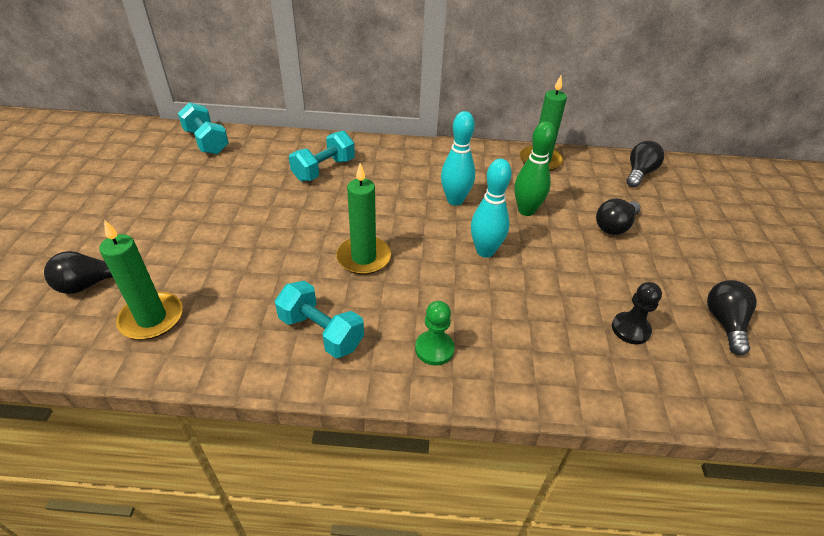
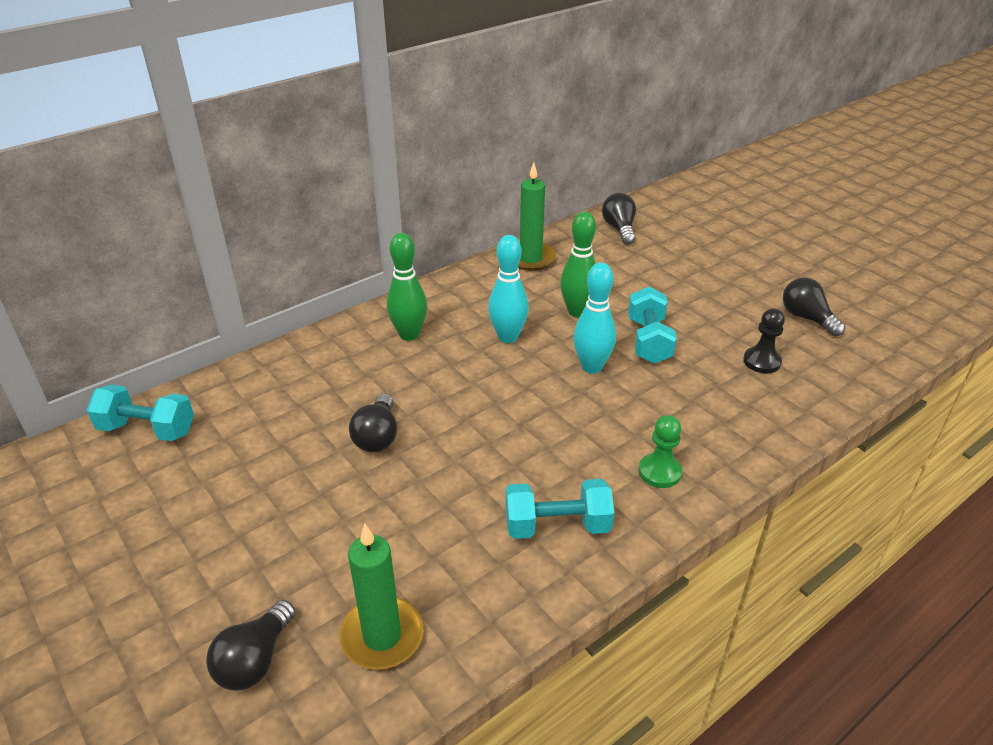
camera: 40 degrees left, 5 degrees down
(324, 170) = (339, 380): turquoise dumbbell -> turquoise dumbbell (648, 341)
(363, 258) = (501, 439): green candle -> none
(397, 166) = (409, 335): none -> green bowling pin
(614, 226) = (656, 286): black light bulb -> black light bulb (377, 436)

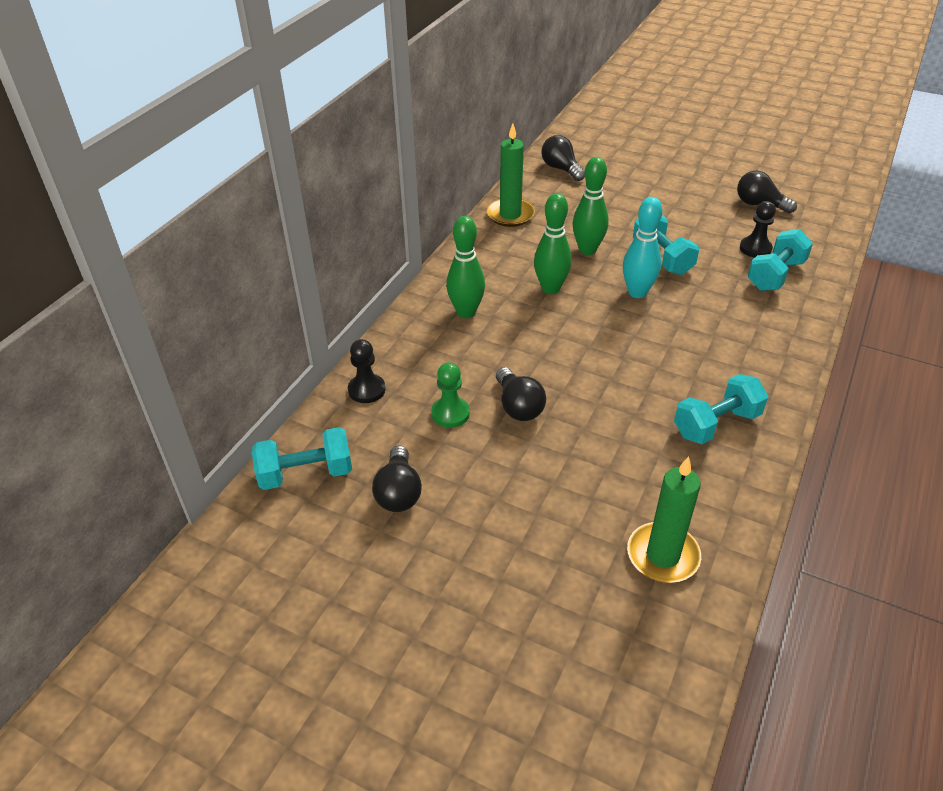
camera: 25 degrees left, 5 degrees up
(255, 660) = (584, 615): black light bulb -> black light bulb (398, 492)
(261, 375) = (366, 390): none -> black pawn
(508, 337) = (550, 288): turquoise bowling pin -> green bowling pin
(659, 472) = (753, 357): green pawn -> green pawn (450, 413)
(761, 395) = (775, 275): none -> turquoise dumbbell

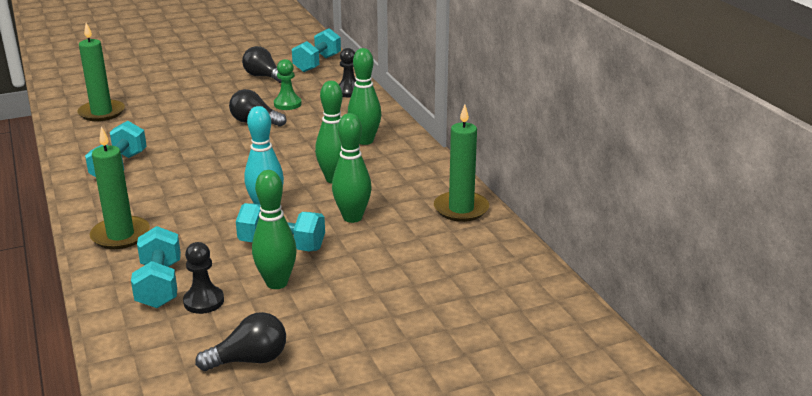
camera: 130 degrees right, 15 degrees down
(561, 169) = (507, 276): black light bulb -> none
(696, 235) = (277, 283): none -> green bowling pin
(774, 334) = (120, 235): none -> green candle

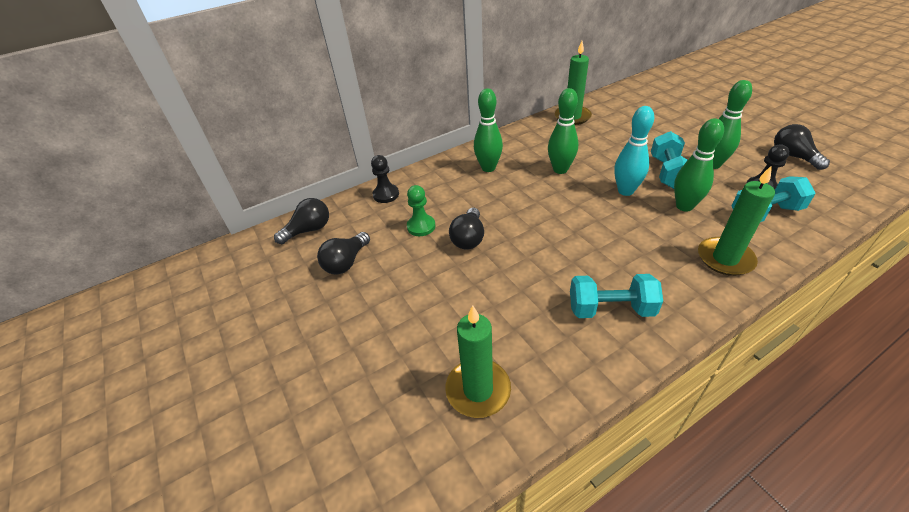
camera: 95 degrees left, 15 degrees up
(317, 63) = (309, 230): turquoise dumbbell -> black light bulb
(352, 217) = (610, 152): green bowling pin -> green bowling pin (684, 206)

